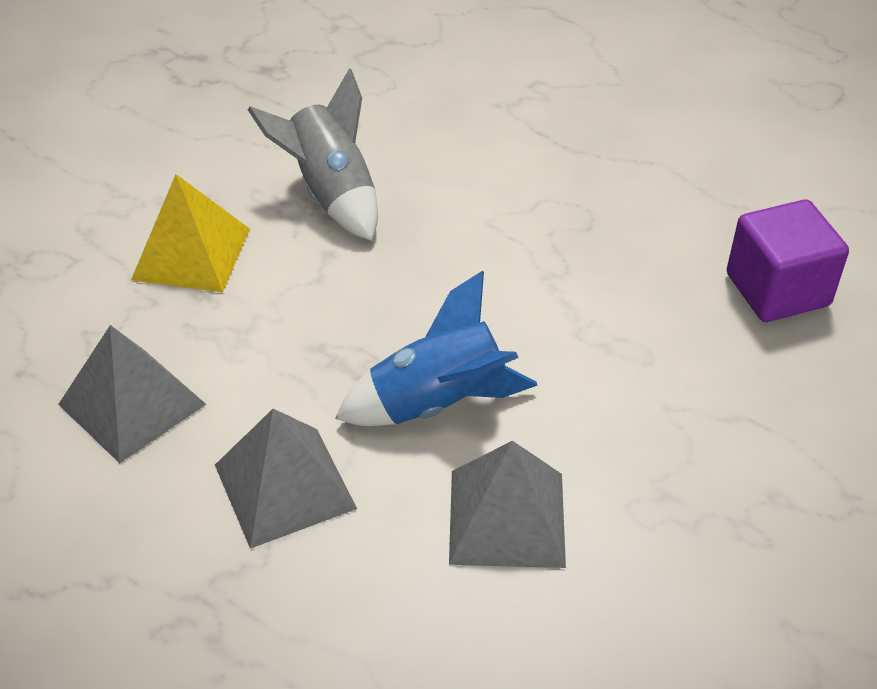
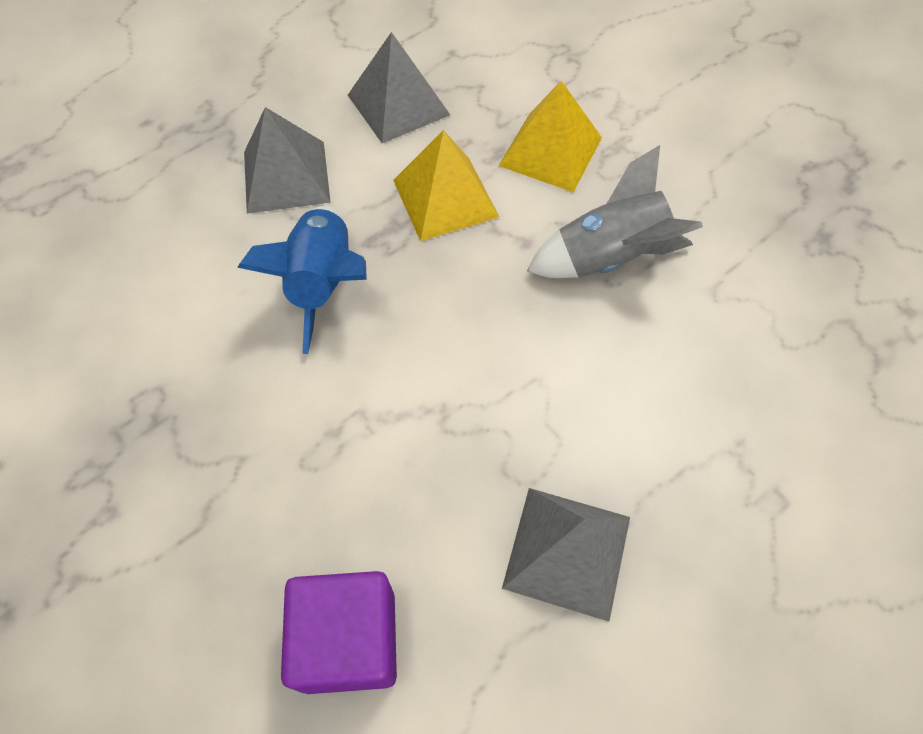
camera: 105 degrees right, 15 degrees up
(283, 327) = (445, 198): none -> yellow pyramid
(506, 518) = (191, 302): grey pyramid -> grey pyramid (567, 551)

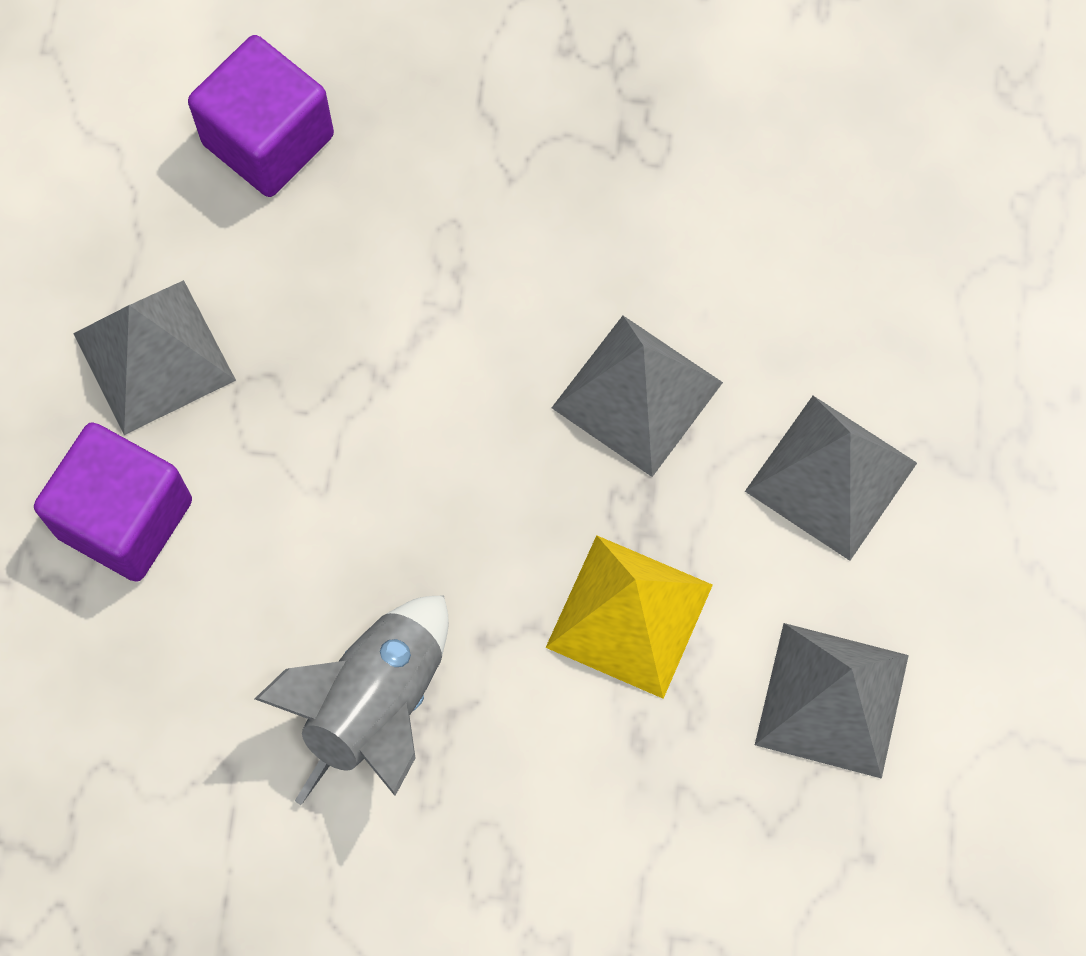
camera: 135 degrees right, 10 degrees up
(323, 284) = (637, 394): blue rocket -> grey pyramid
(550, 151) = (579, 802): yellow pyramid -> none
(670, 464) = (125, 518): none -> purple cube

